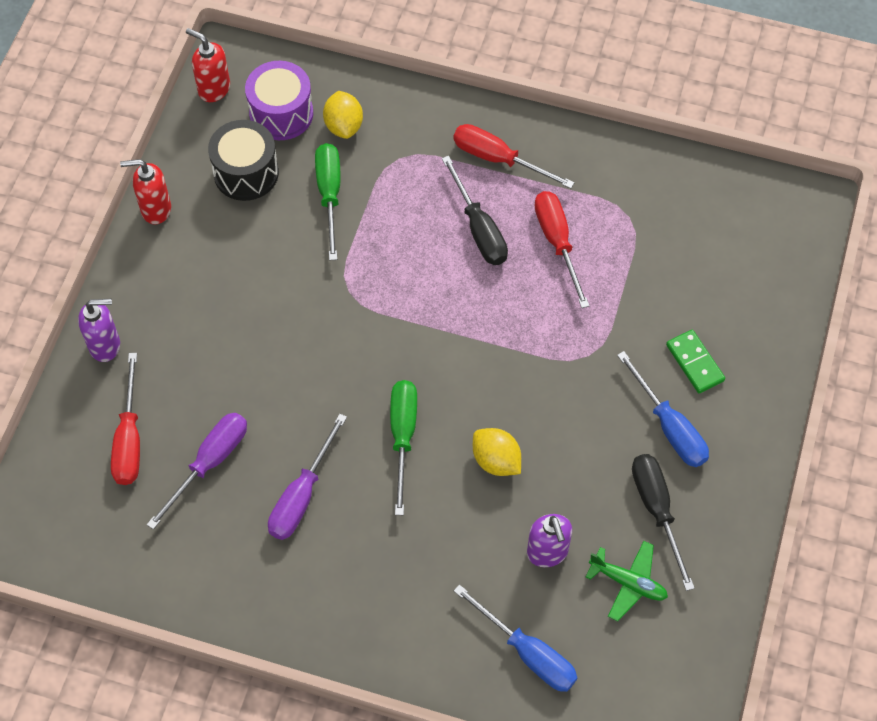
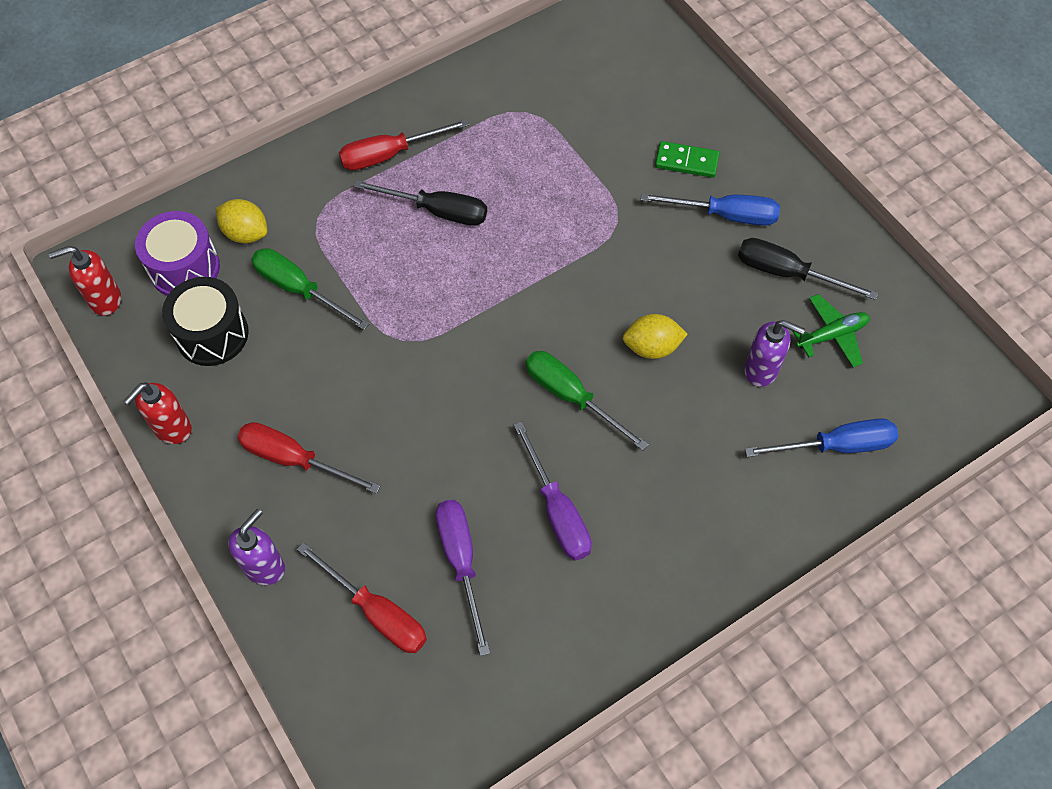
camera: 50 degrees left, 0 degrees up
(557, 242) = (502, 170): red screwdriver -> red screwdriver (294, 459)

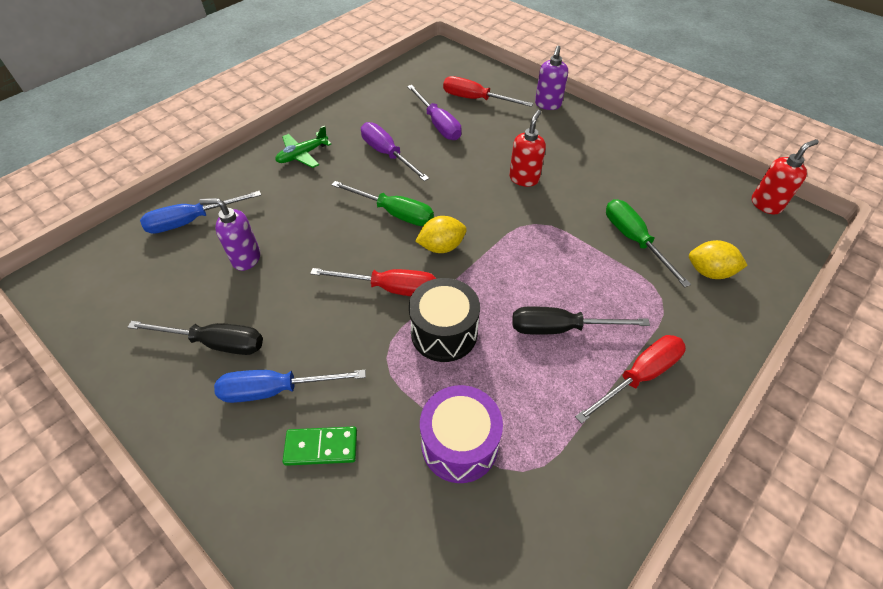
camera: 165 degrees right, 10 degrees down
(172, 428) = (650, 148): red soap dispenser -> red soap dispenser (524, 178)
(184, 268) = (731, 236): purple drum -> purple drum (459, 444)
(212, 334) = (671, 199): black drum -> black drum (444, 333)
(294, 459) = (564, 148): red screwdriver -> red screwdriver (390, 288)
(299, 289) = (634, 240): green screwdriver -> green screwdriver turned 135 degrees counterclockwise
(652, 347) = (337, 256): yellow lemon -> yellow lemon (441, 247)
(831, 335) = (181, 296): green plane -> green plane (302, 155)

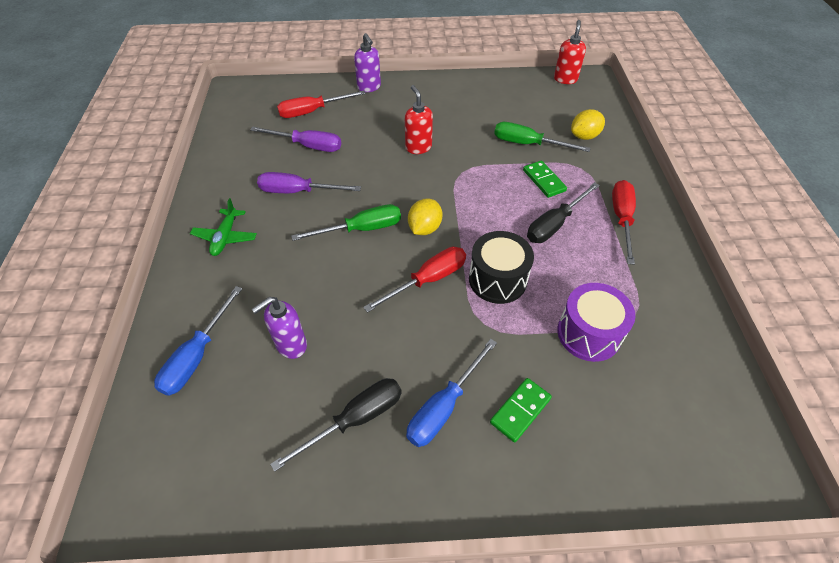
camera: 45 degrees left, 0 degrees up
(604, 283) = (544, 180): none -> green domino

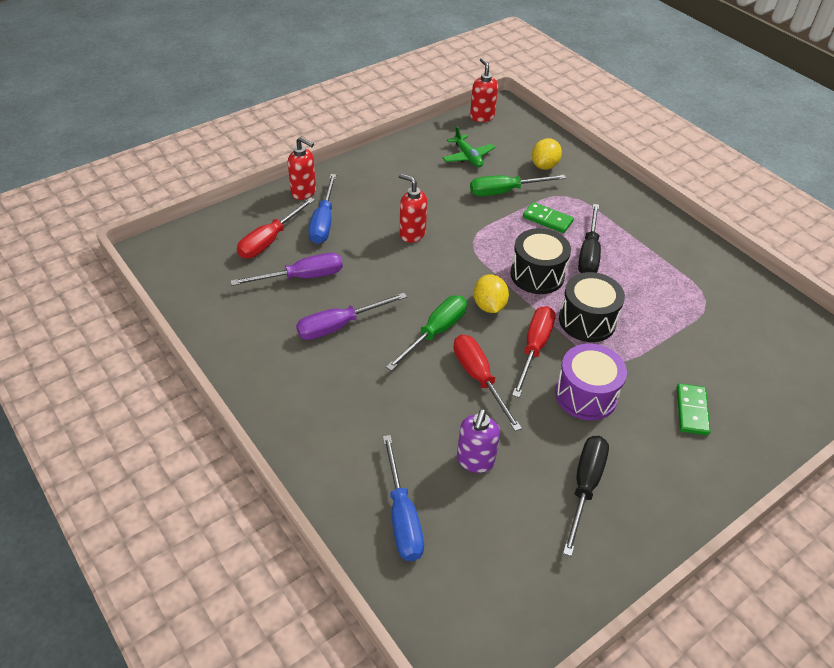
camera: 35 degrees left, 5 degrees down
(225, 237) = (313, 401): green plane -> green plane (468, 157)
(369, 87) = (304, 192): purple soap dispenser -> red soap dispenser
(444, 407) = (639, 439): blue screwdriver -> blue screwdriver (323, 222)
(490, 221) = (537, 275): none -> black drum
(588, 333) = (687, 329): purple drum -> purple drum (586, 395)
(621, 219) = (633, 226): red screwdriver -> red screwdriver (479, 378)

